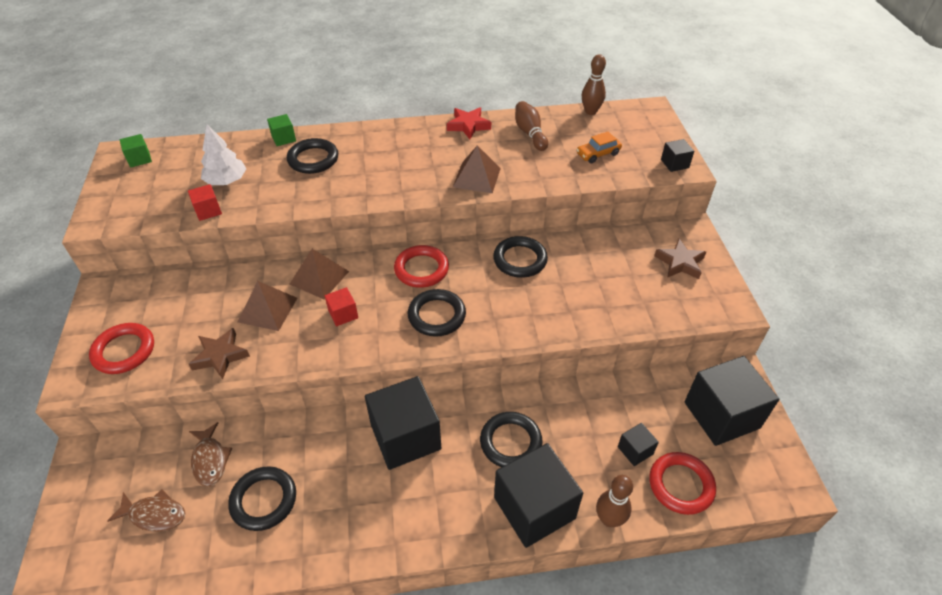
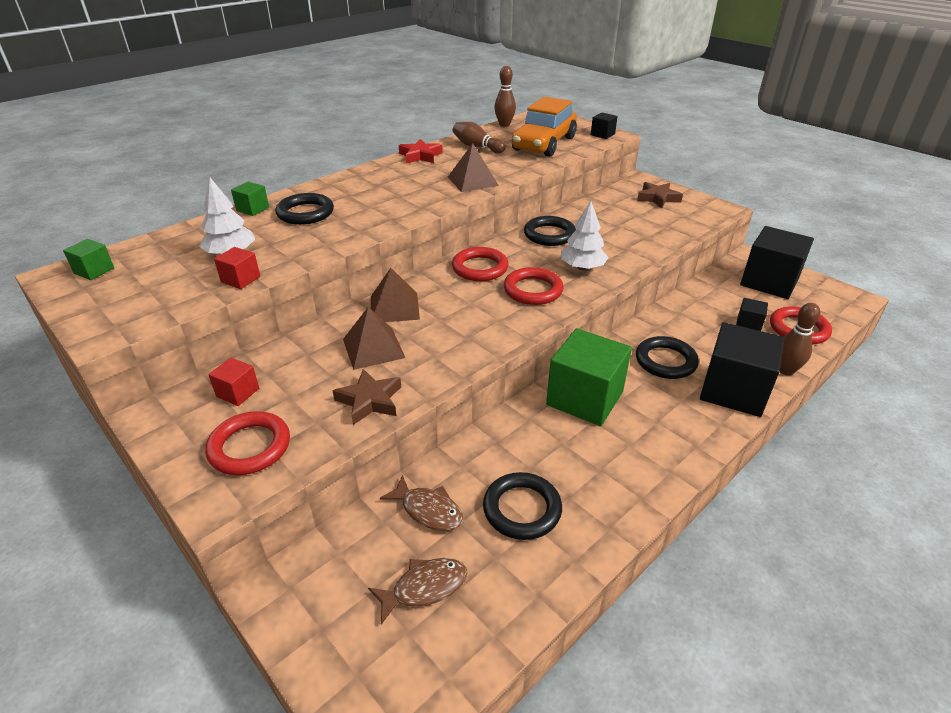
camera: 35 degrees left, 10 degrees down
(343, 314) = (451, 321): red cube -> red cube (238, 392)
(405, 437) = (585, 398): black cube -> green cube
(437, 315) = (533, 290): black ring -> red ring
(505, 312) = (582, 267): none -> white tree
(598, 154) = (544, 144): orange car -> orange car, size x2.21

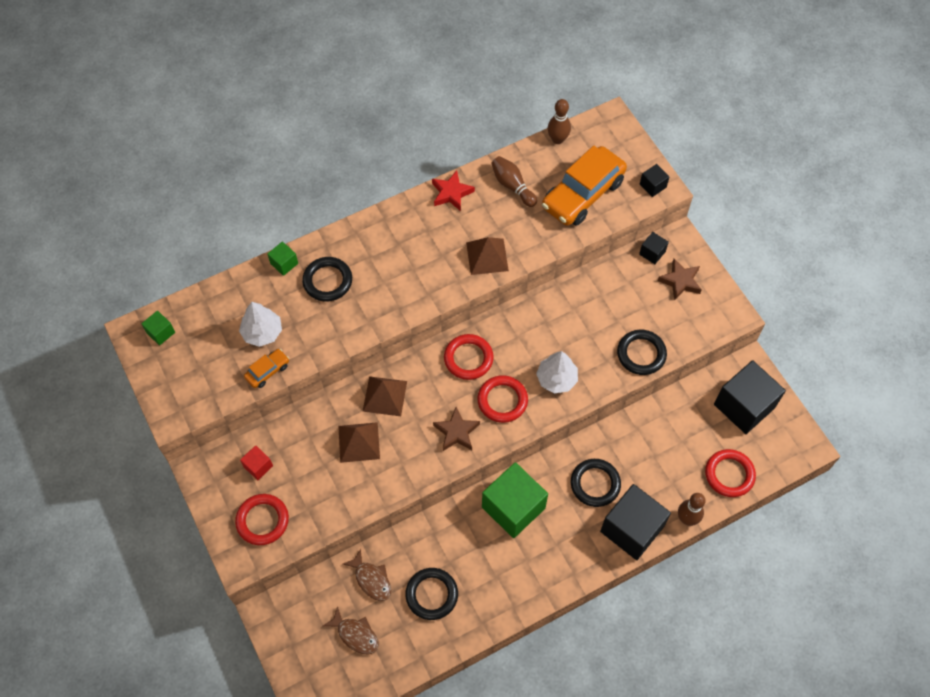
camera: 15 degrees right, 25 degrees up
(240, 279) = (267, 371): red cube -> orange car
(370, 401) = (346, 497): brown star -> brown star (456, 432)
(424, 587) = (355, 634): brown fish -> brown fish turned 45 degrees clockwise
(549, 235) = (547, 321): black ring -> black ring (641, 354)
(748, 325) = (689, 458): black cube -> black cube (652, 253)

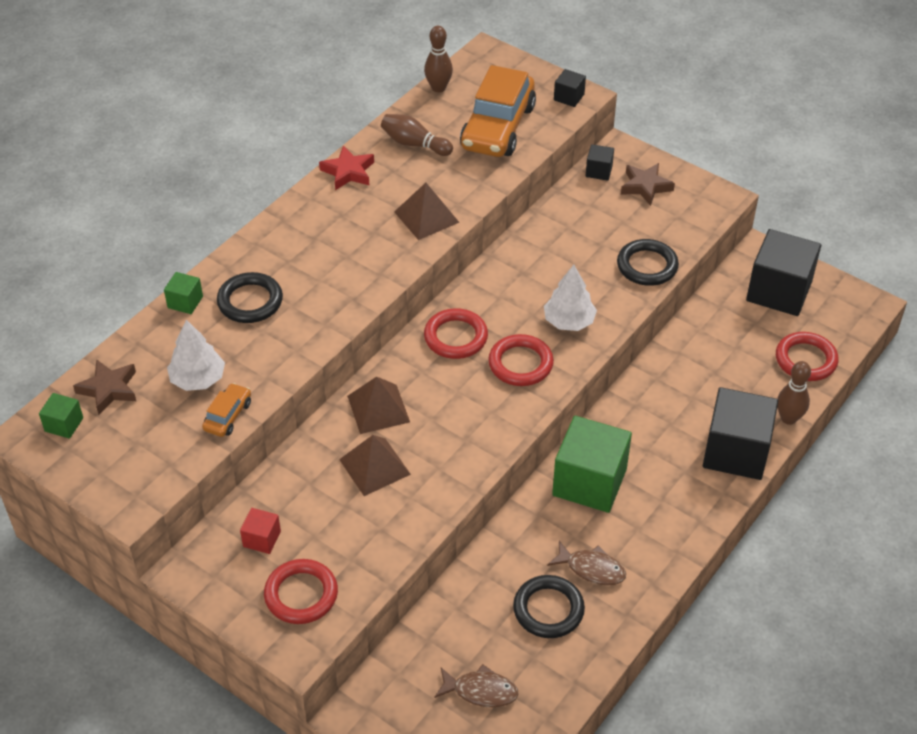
camera: 25 degrees left, 15 degrees down
(371, 579) = (465, 623): brown fish -> brown fish (591, 569)
(456, 432) = (486, 413): brown star -> brown star (109, 389)
(595, 484) = (667, 423): black ring -> none

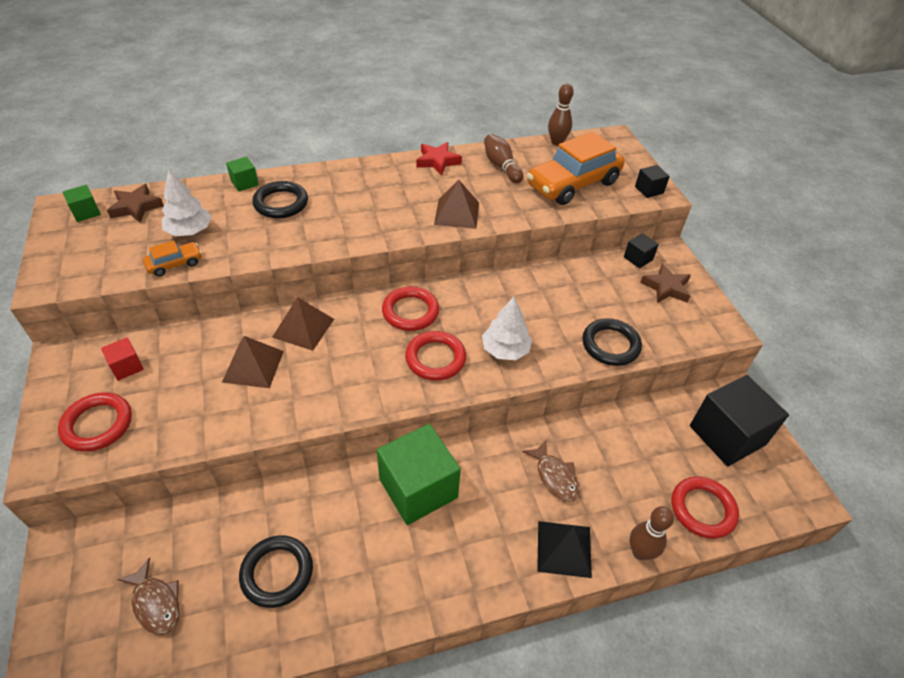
camera: 35 degrees right, 0 degrees up
(591, 569) = (345, 563): brown fish -> brown fish (555, 476)
(736, 451) = (564, 548): black cube -> black pyramid

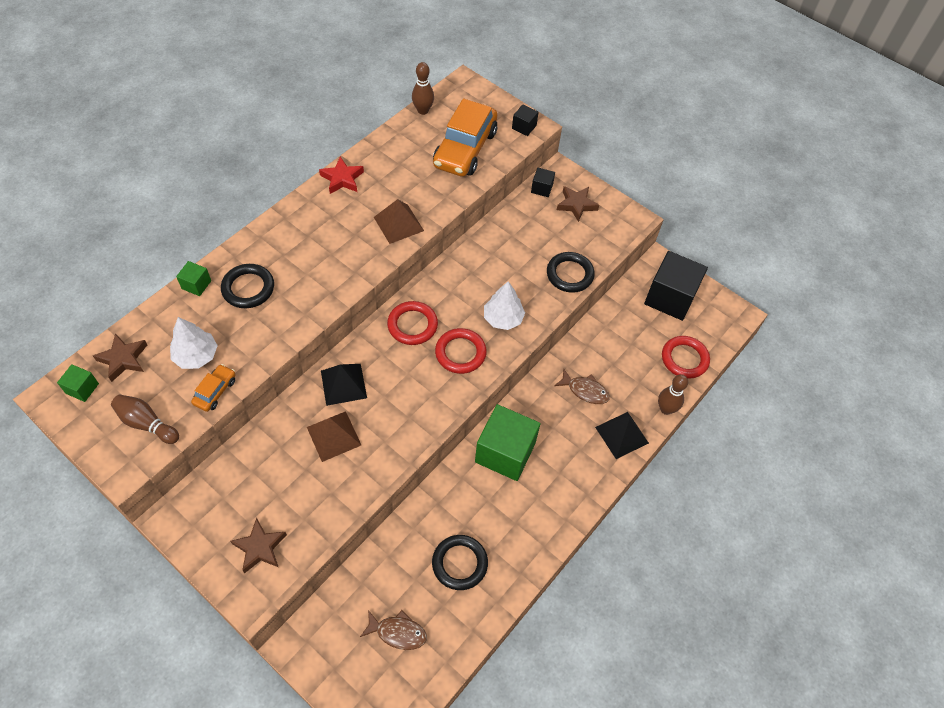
camera: 35 degrees left, 10 degrees up
(97, 424) = (260, 548): red ring -> brown star
(127, 367) = (235, 494): red cube -> none
(303, 328) = (343, 384): brown pyramid -> black pyramid
(501, 166) = (397, 158): brown bowling pin -> brown bowling pin (146, 423)

